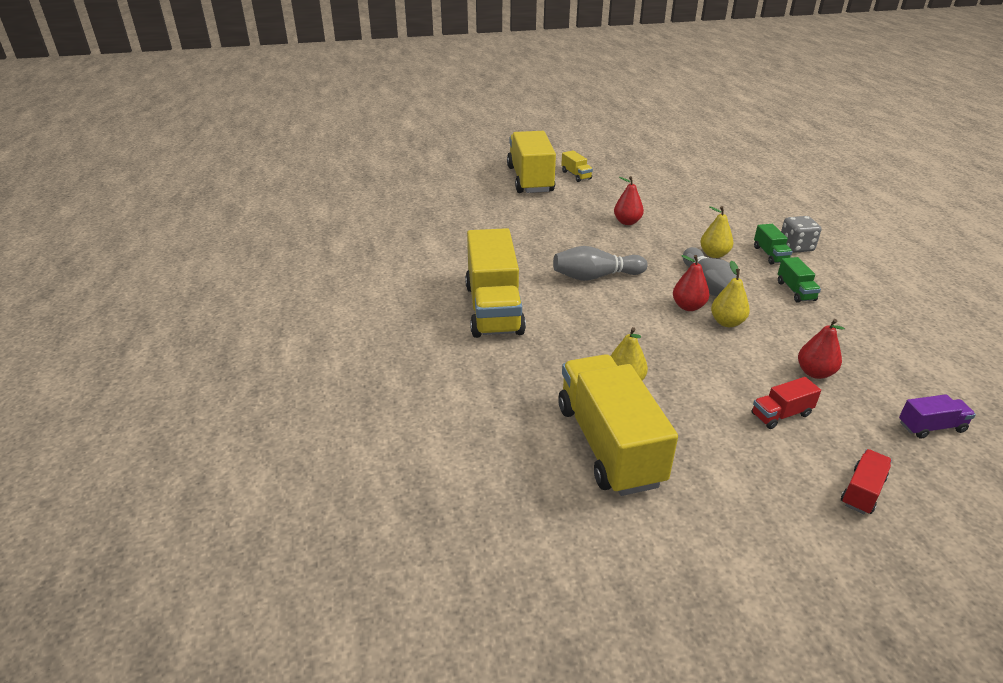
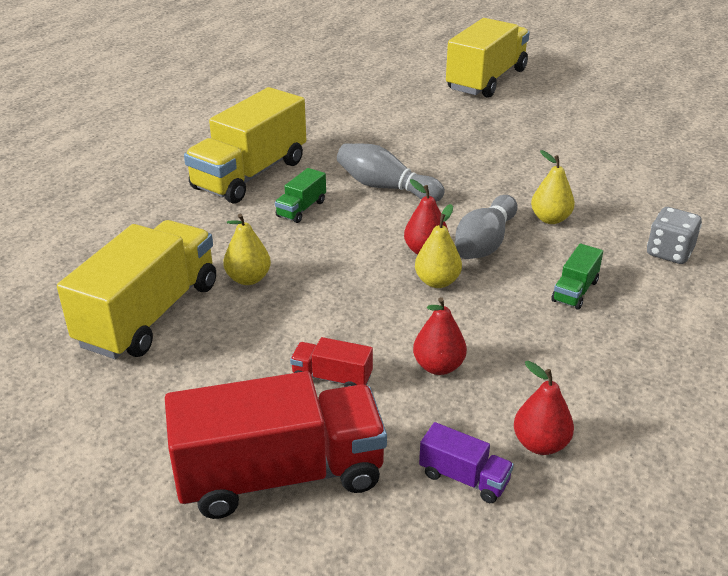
camera: 40 degrees right, 0 degrees up
(576, 175) = (544, 91): yellow truck -> none
(627, 222) = (513, 153): red pear -> red pear (540, 444)
(770, 254) = (618, 246): green truck -> green truck (301, 209)
(862, 491) = (280, 475): red truck -> red truck, size x2.30

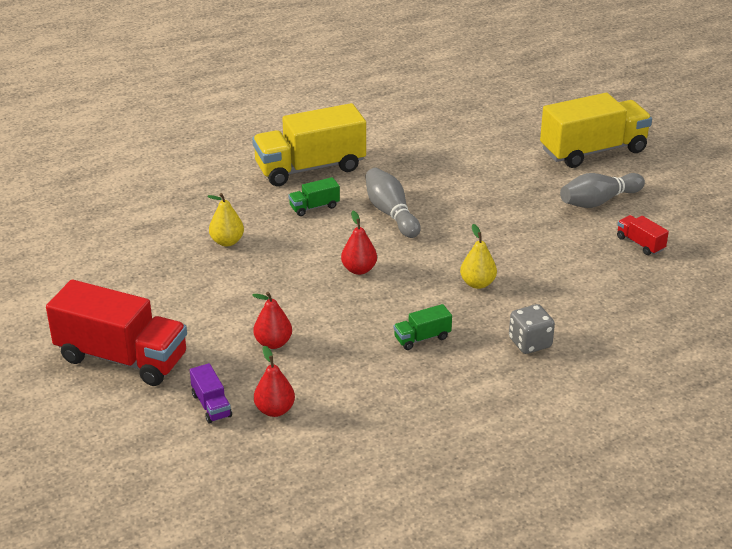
camera: 35 degrees right, 0 degrees up
(149, 314) = (148, 240): yellow truck -> none
(332, 378) = (206, 321): red truck -> red truck (640, 244)
(437, 282) = (339, 293): yellow pear -> none
(484, 243) = (405, 281): grey bowling pin -> grey bowling pin (598, 201)

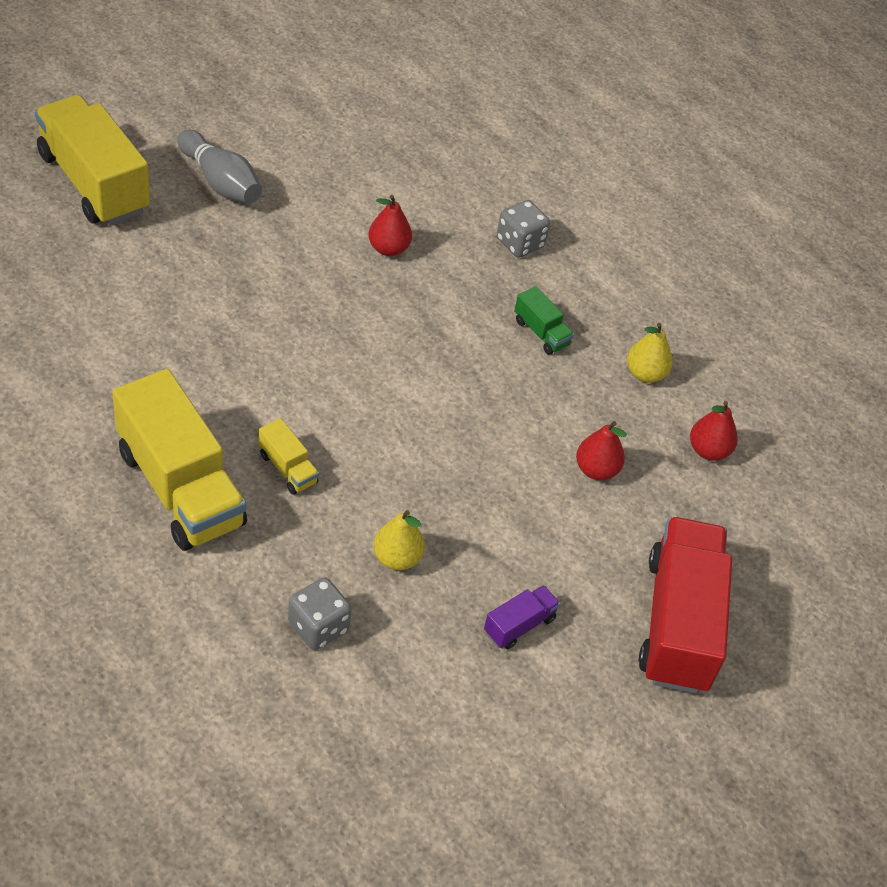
camera: 110 degrees left, 15 degrees up
(188, 207) = (318, 626): none -> grey dice
(211, 405) = (724, 511): purple truck -> purple truck (519, 625)
(314, 207) = (288, 468): green truck -> yellow truck
(359, 269) = (425, 403): red pear -> red pear (388, 248)
(391, 213) = (287, 381): grey bowling pin -> none
(477, 283) = (423, 288): yellow pear -> yellow pear (645, 373)
(640, 244) = (307, 151): red truck -> none

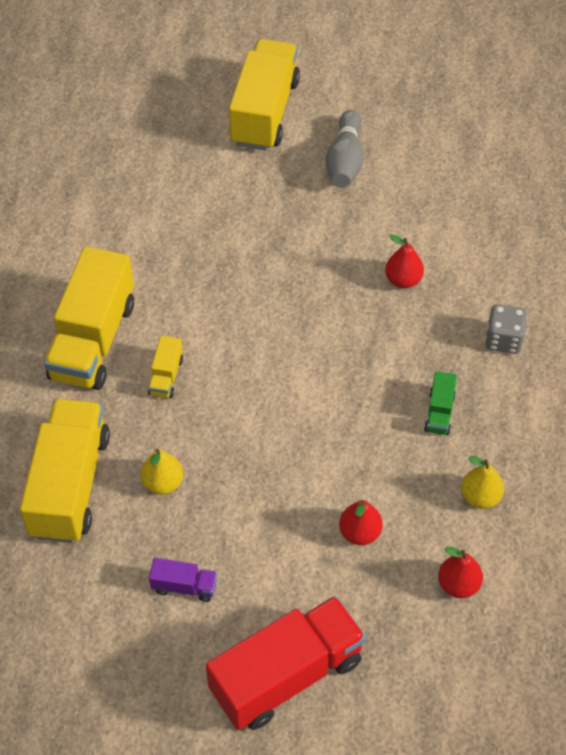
camera: 55 degrees right, 5 degrees up
(318, 626) = (70, 485): grey dice -> yellow truck

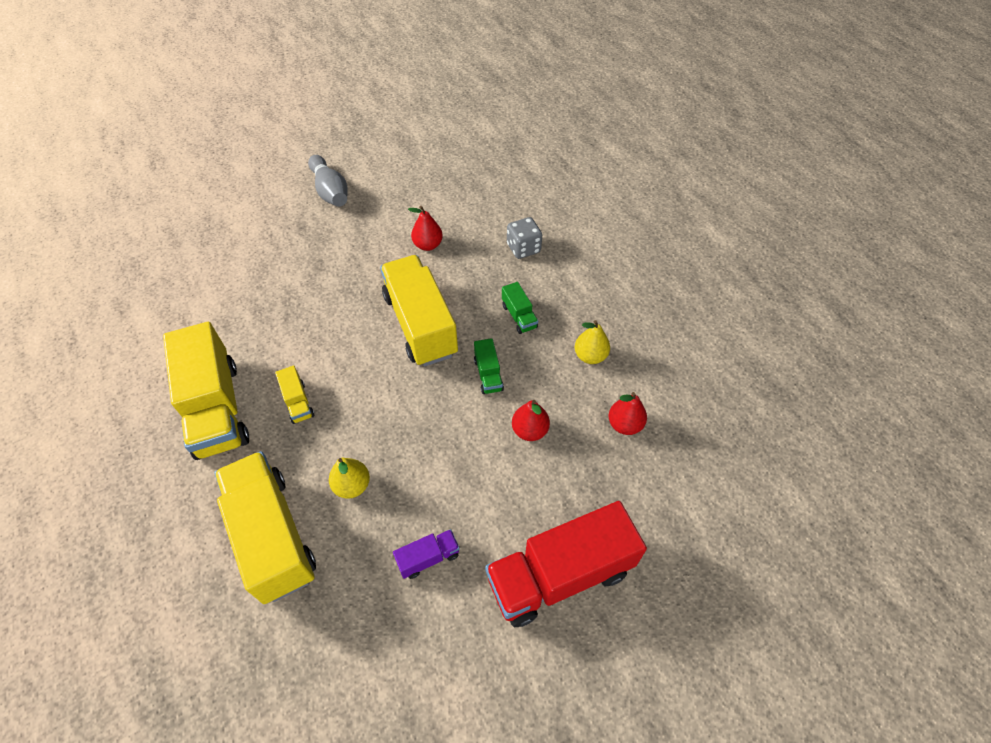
camera: 35 degrees left, 0 degrees up
(264, 112) = (248, 186): yellow truck -> yellow truck (420, 325)
(286, 675) = (560, 575): red truck -> red truck turned 135 degrees counterclockwise
(361, 454) = (488, 374): none -> green truck

